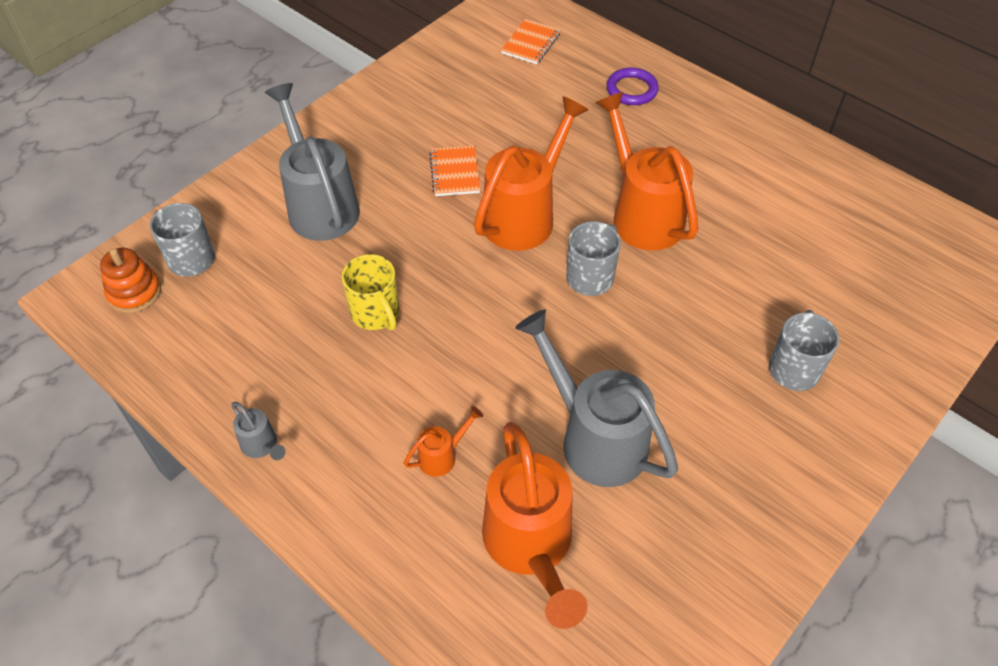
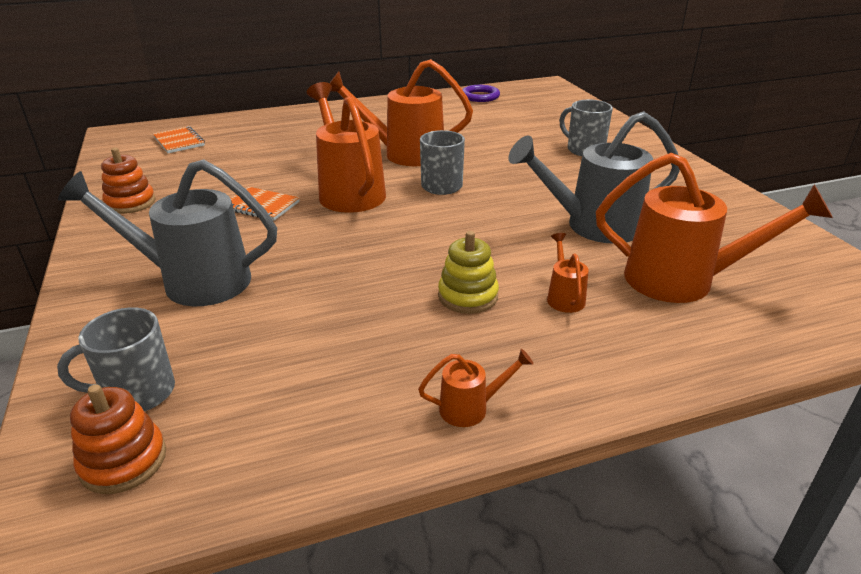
camera: 60 degrees left, 20 degrees down
(261, 446) = (470, 408): grey watering can -> orange watering can
(376, 313) = (370, 287): yellow mug -> none
(401, 385) = (468, 296): none -> yellow stacking toy
(402, 93) = (130, 203): none -> orange stacking toy
(631, 90) = (287, 125): purple ring -> purple ring (480, 96)

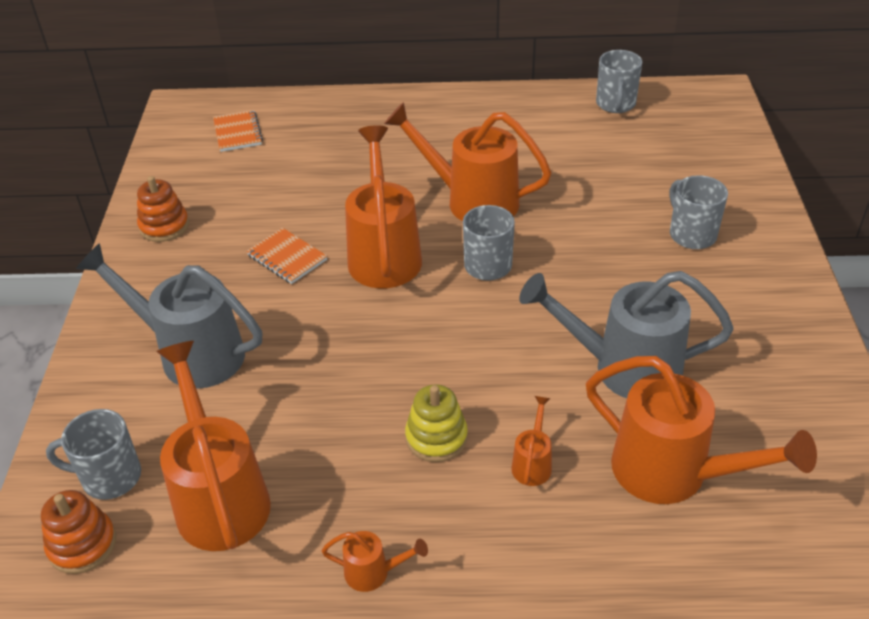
camera: 20 degrees right, 10 degrees up
(273, 383) = (220, 496): none -> orange watering can
(480, 96) = (615, 104): purple ring -> grey mug

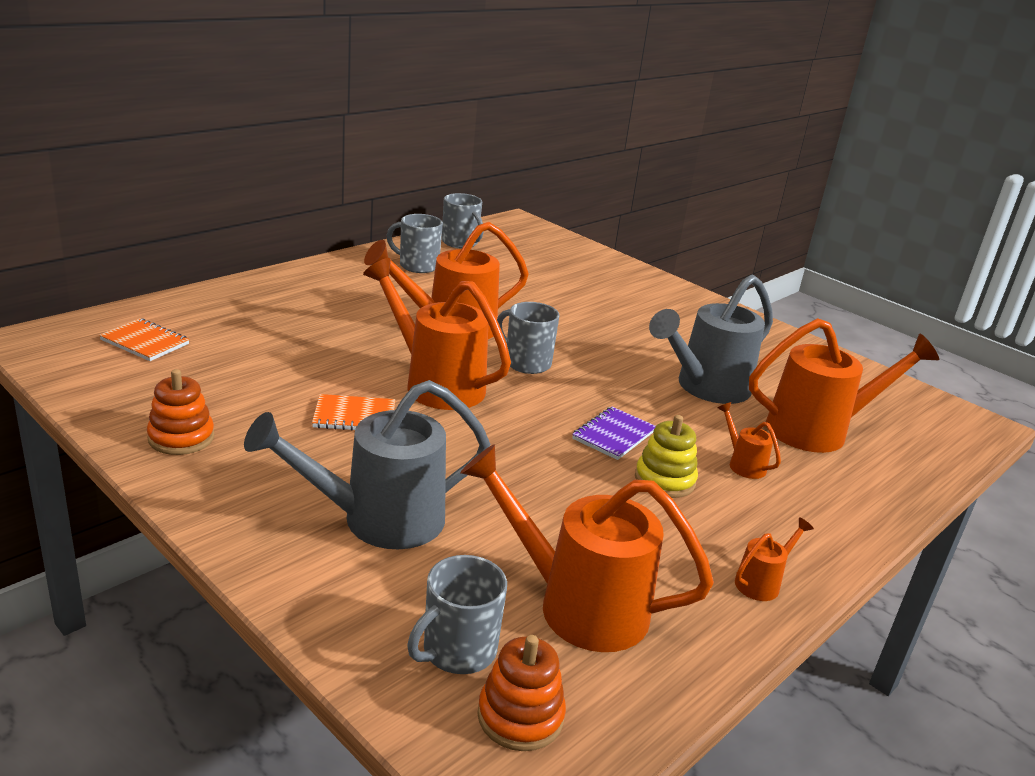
camera: 50 degrees left, 15 degrees down
(457, 373) = (614, 435): none -> purple notebook
(691, 234) = (625, 302): grey mug -> grey mug (417, 265)

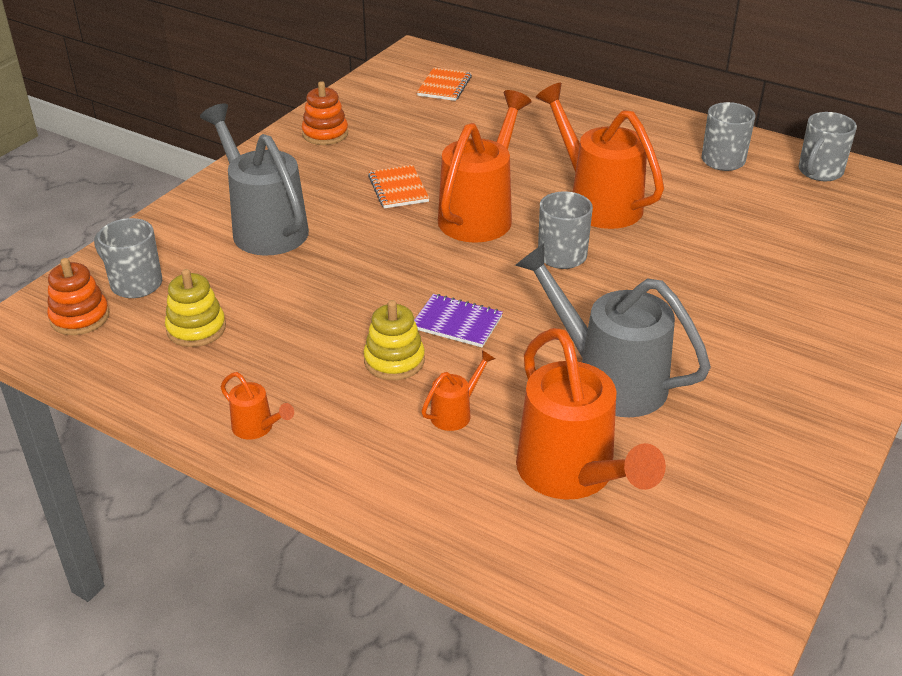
camera: 80 degrees right, 10 degrees up
(578, 605) = (196, 329): orange watering can -> yellow stacking toy

